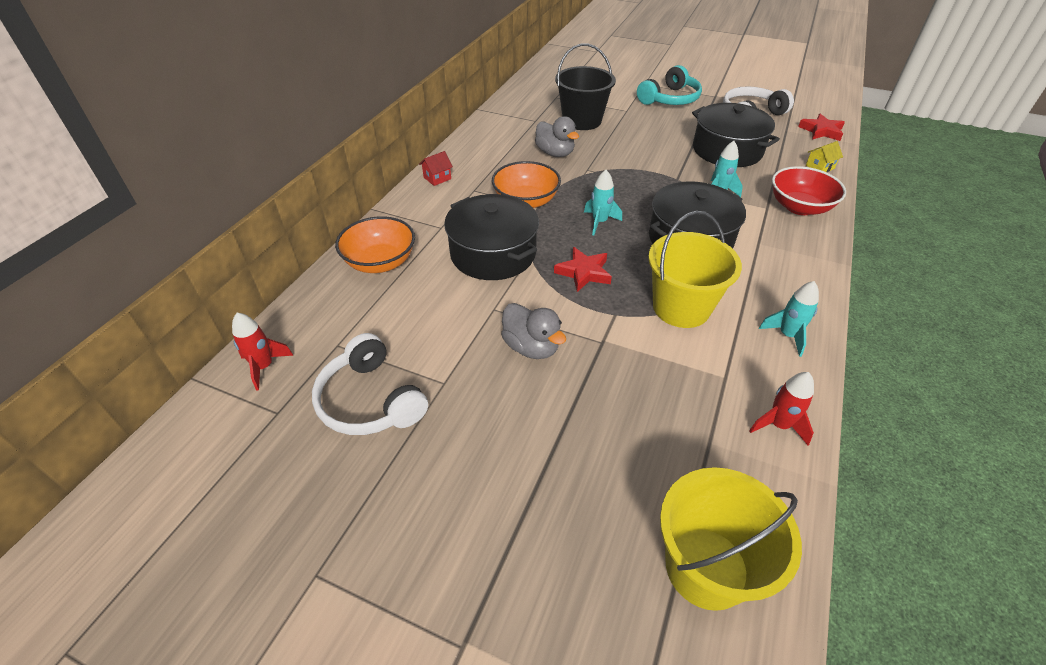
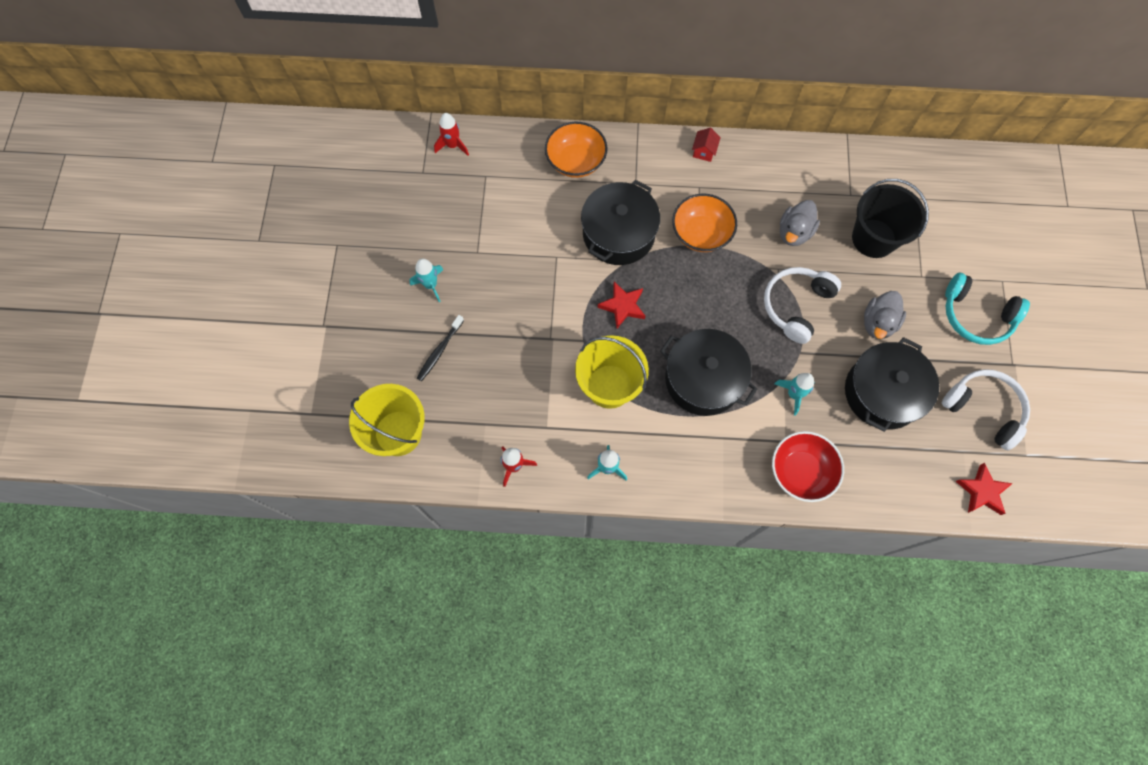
camera: 70 degrees right, 25 degrees up
(370, 400) = (448, 217): white headphones -> white headphones (796, 306)
(437, 178) = (704, 151): red house -> red house turned 75 degrees clockwise
(531, 347) = (528, 294): grey duck -> grey duck (878, 323)
(578, 468) = (439, 351): none -> black toothbrush
(599, 222) = (696, 301): turquoise rocket -> turquoise rocket (431, 285)
(819, 167) = (893, 490): yellow house -> none

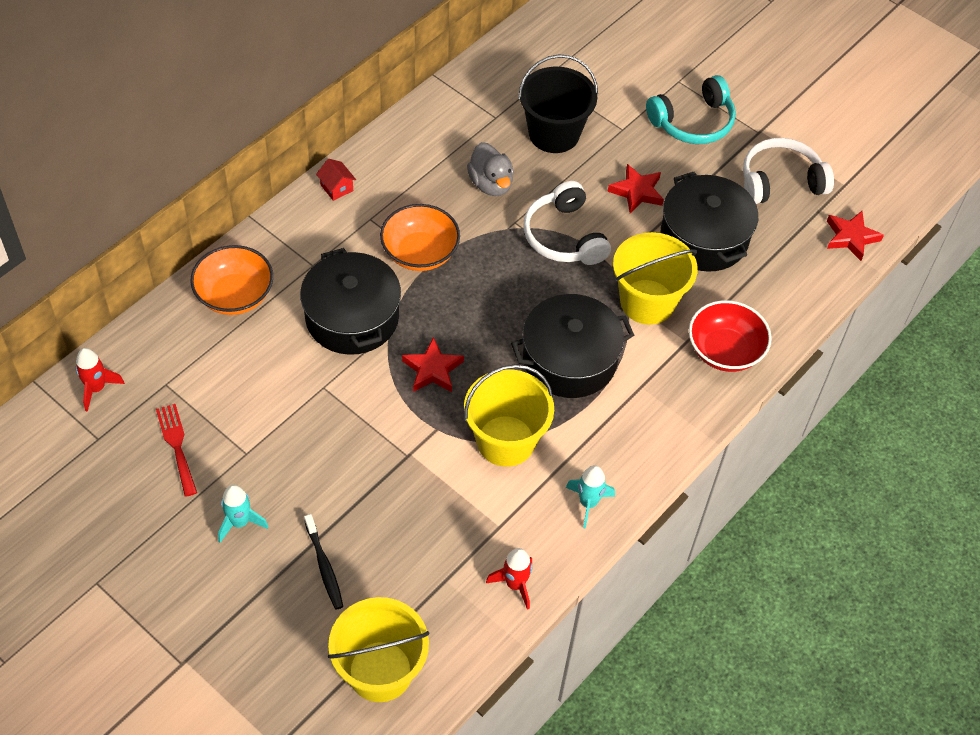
camera: 55 degrees left, 15 degrees down
(451, 214) = (176, 445): none -> red fork
(793, 394) = (647, 302): turquoise rocket -> yellow bucket
(878, 323) = (637, 191): grey duck -> red star

